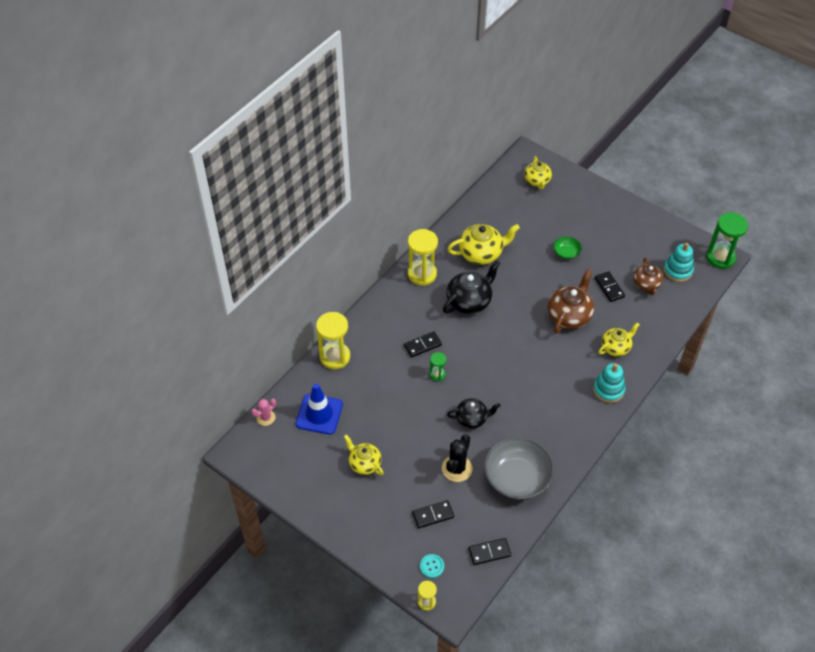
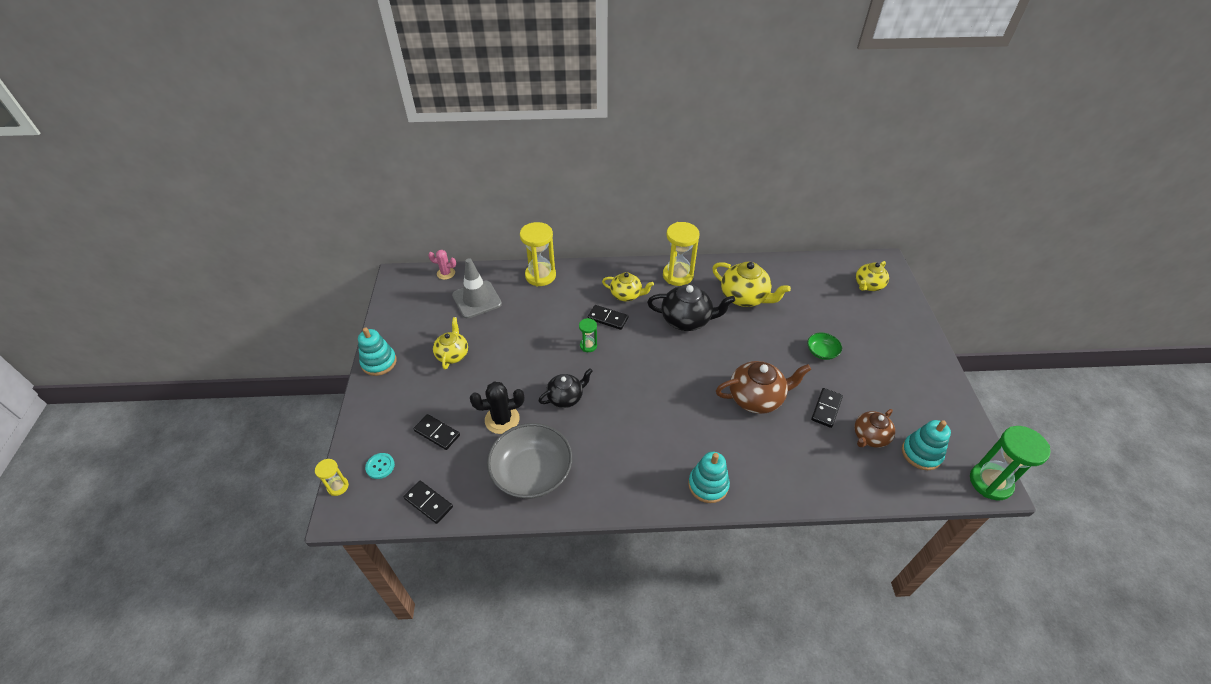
camera: 50 degrees right, 5 degrees down
(319, 414) = (477, 299): blue traffic cone -> grey traffic cone
(325, 517) = (379, 362): none -> turquoise stacking toy
(472, 419) = (566, 397): black teapot -> black teapot turned 75 degrees counterclockwise
(616, 347) = (764, 459): yellow teapot -> yellow teapot (626, 295)

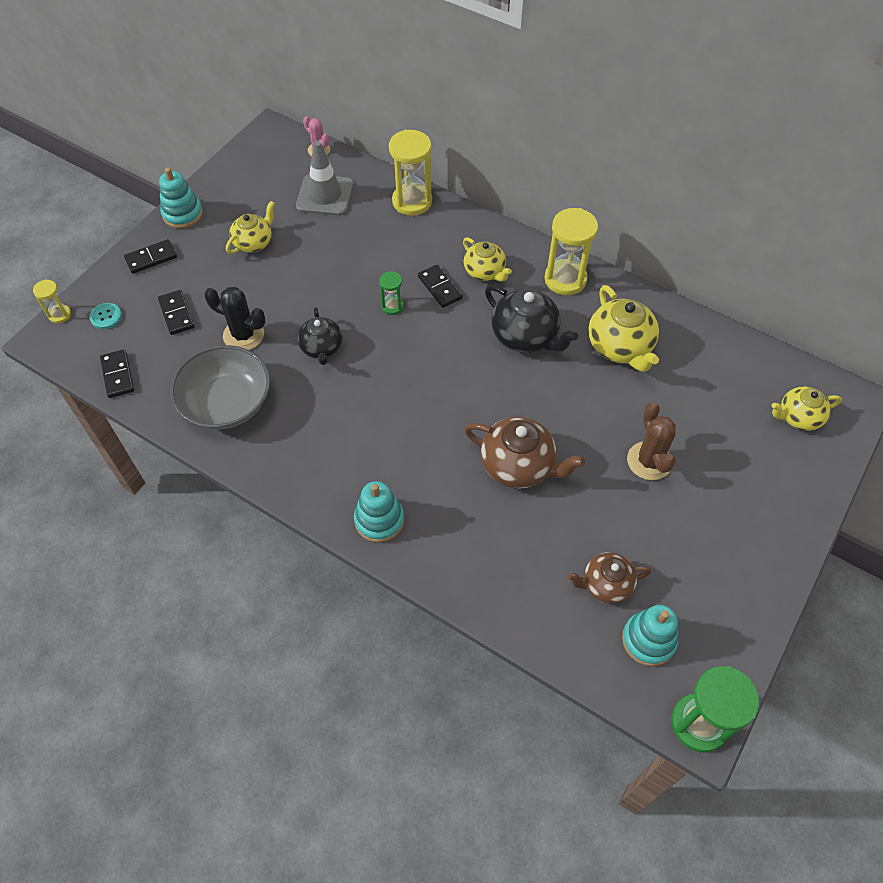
camera: 35 degrees right, 10 degrees up
(566, 397) = (321, 348): black teapot -> black teapot turned 75 degrees clockwise
(821, 352) = (649, 461): green bowl -> brown cactus
(826, 408) = (587, 524): black domino -> black domino (151, 258)

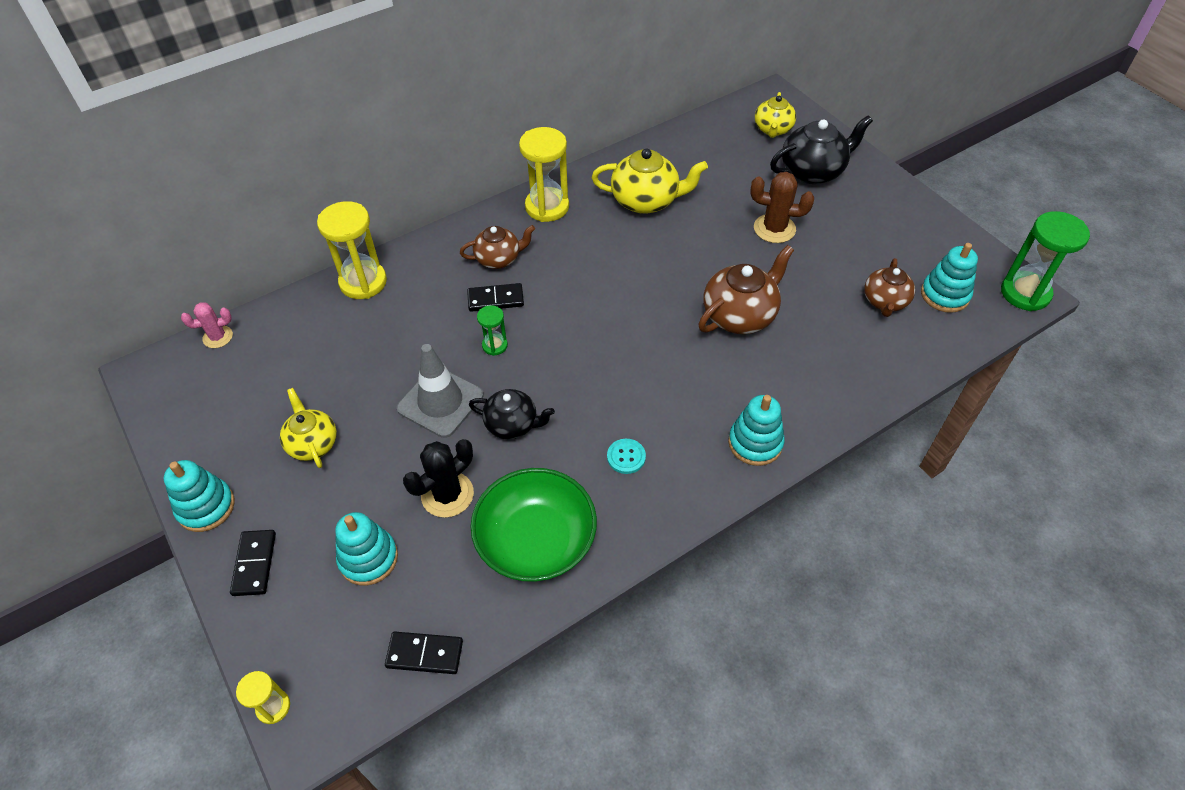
camera: 65 degrees left, 5 degrees down
(106, 317) = (317, 645): turquoise button -> turquoise button (626, 457)
(176, 314) = (368, 558): black domino -> turquoise stacking toy
(226, 402) = (536, 540): grey bowl -> green bowl
(325, 195) = (293, 353): grey traffic cone -> grey traffic cone (440, 402)
(485, 272) = (499, 259): yellow teapot -> brown teapot
(525, 336) = (596, 258): black teapot -> black teapot (813, 171)

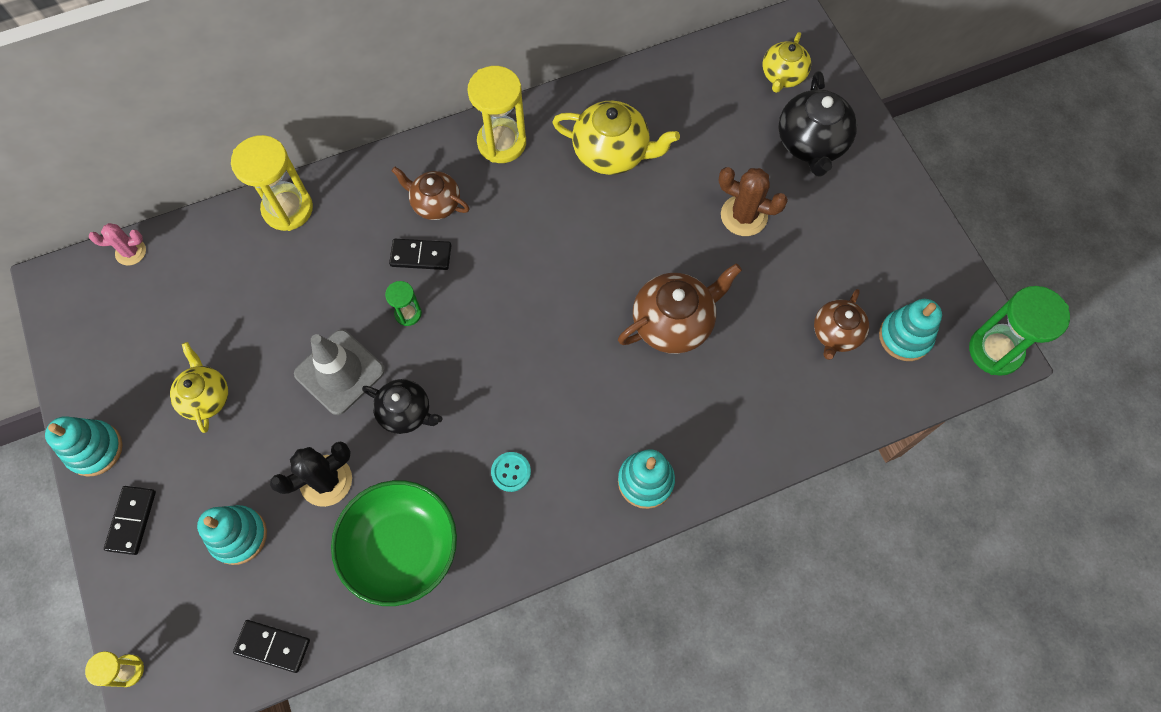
camera: 10 degrees right, 15 degrees up
(499, 259) = (435, 203): brown teapot -> brown teapot turned 150 degrees counterclockwise
(813, 171) = (811, 144): black teapot -> black teapot turned 105 degrees clockwise

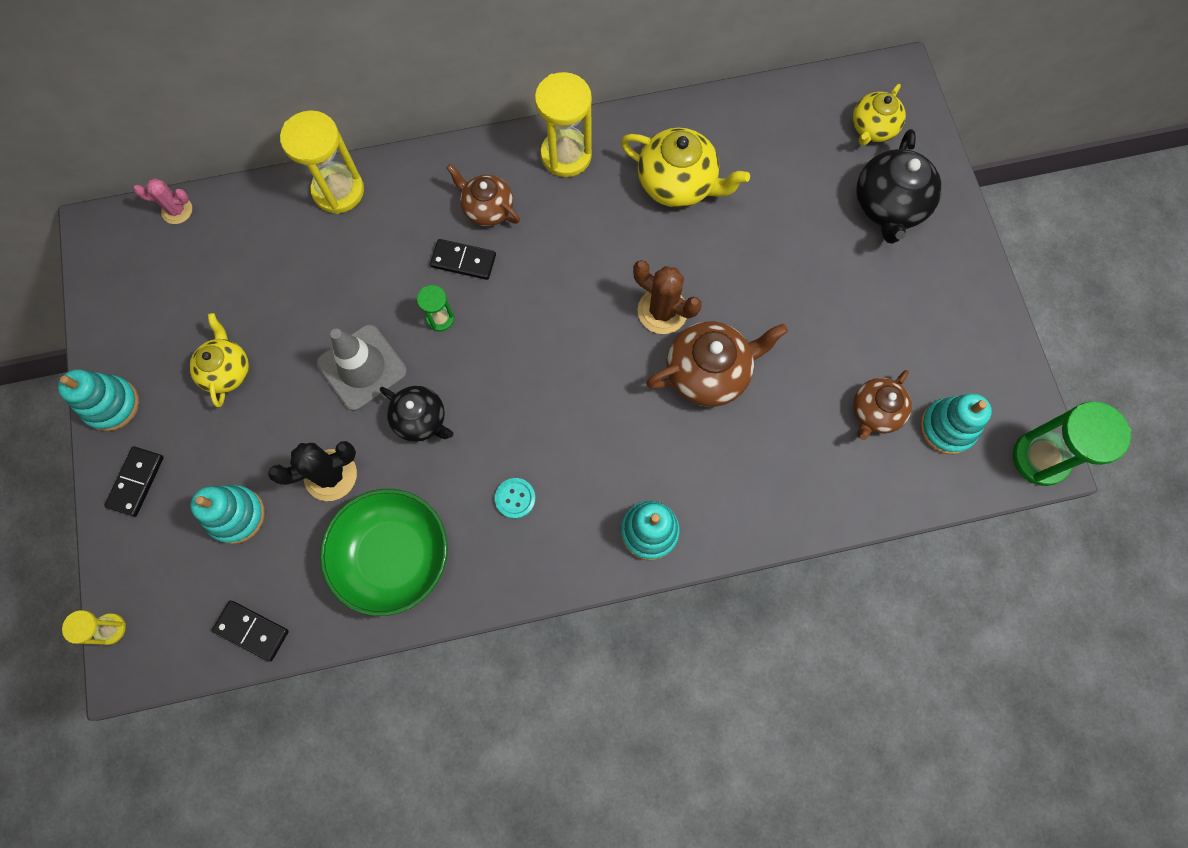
camera: 10 degrees right, 5 degrees up
(744, 216) = (802, 272): brown cactus -> brown cactus (662, 311)

